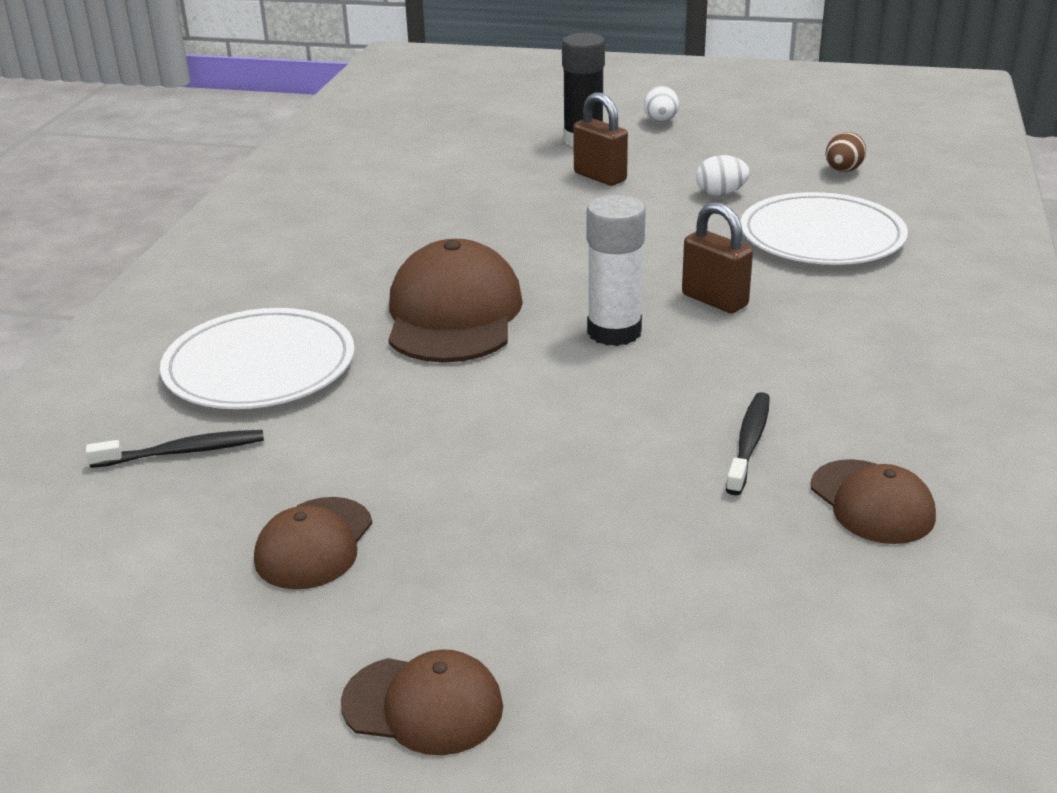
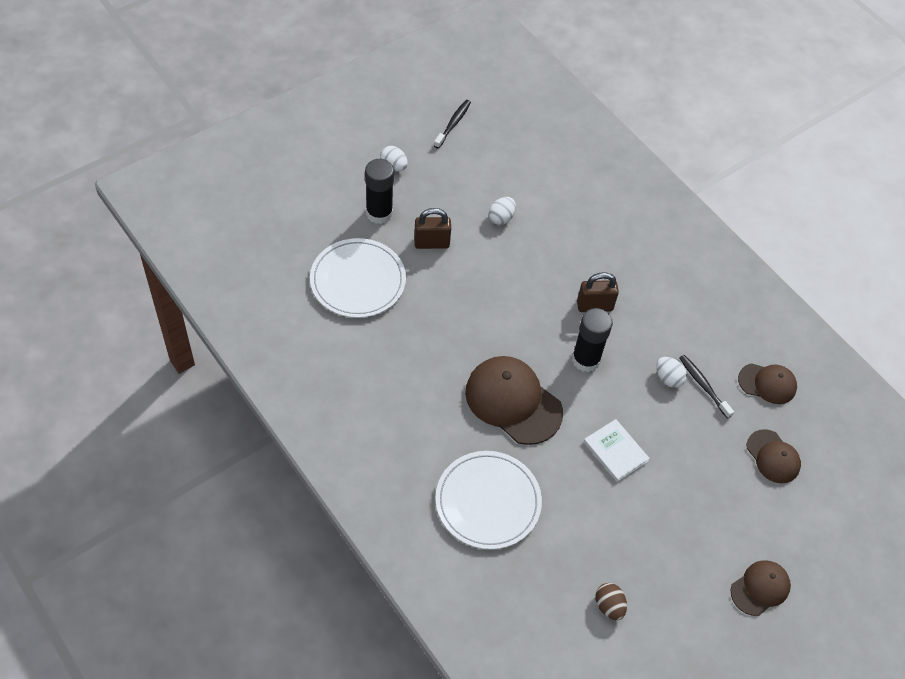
camera: 55 degrees left, 25 degrees up
(182, 452) = (536, 571): black toothbrush -> black toothbrush (453, 124)
(314, 544) = (644, 564): brown cap -> brown cap (773, 456)
(495, 423) = (615, 451): none -> white book
(614, 332) = (586, 359): white glue stick -> black glue stick
(704, 407) = (668, 378): none -> white egg
(821, 236) = (579, 223): white plate -> white plate (358, 280)
(843, 171) = (528, 157): brown egg -> brown egg (609, 606)

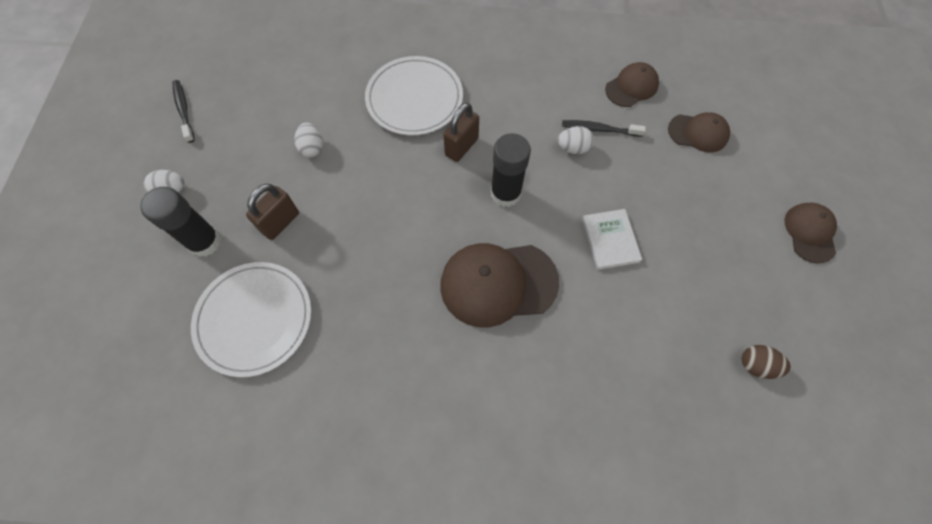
camera: 45 degrees left, 10 degrees up
(488, 501) = (582, 388): white plate -> white plate (414, 98)
(615, 451) = (610, 240): white book -> white book turned 75 degrees clockwise

